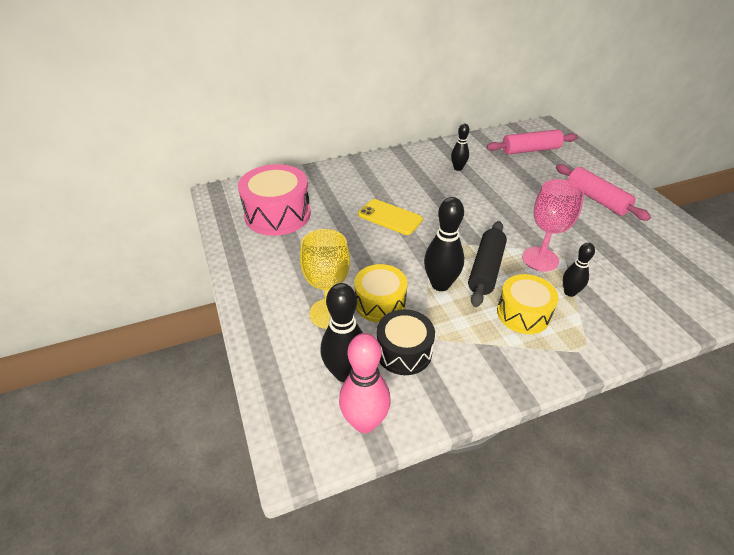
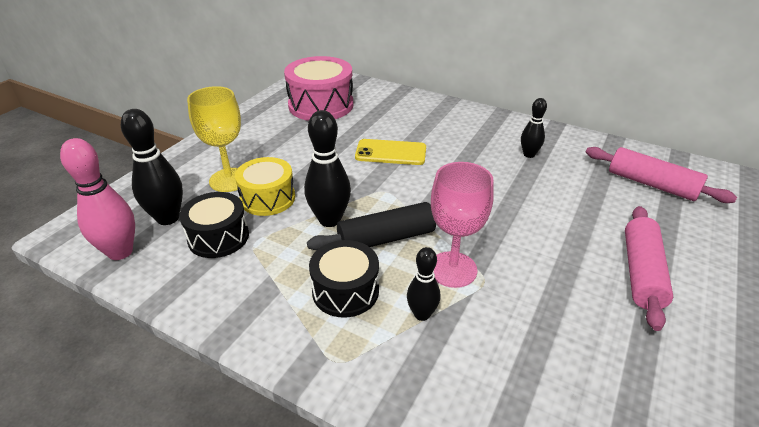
camera: 50 degrees right, 5 degrees down
(390, 217) = (391, 153): yellow phone -> yellow phone turned 75 degrees counterclockwise
(523, 314) = (345, 291): yellow drum -> black drum

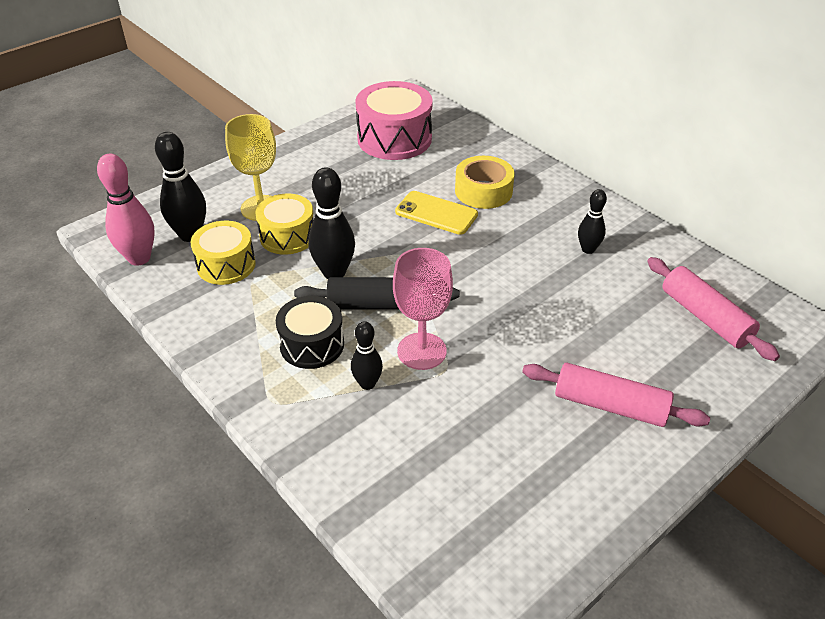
camera: 20 degrees right, 5 degrees up
(218, 237) = (226, 265): black drum -> yellow drum
(418, 129) = (483, 191): none -> yellow tape
(641, 272) = (610, 405): pink rolling pin -> pink rolling pin turned 75 degrees clockwise

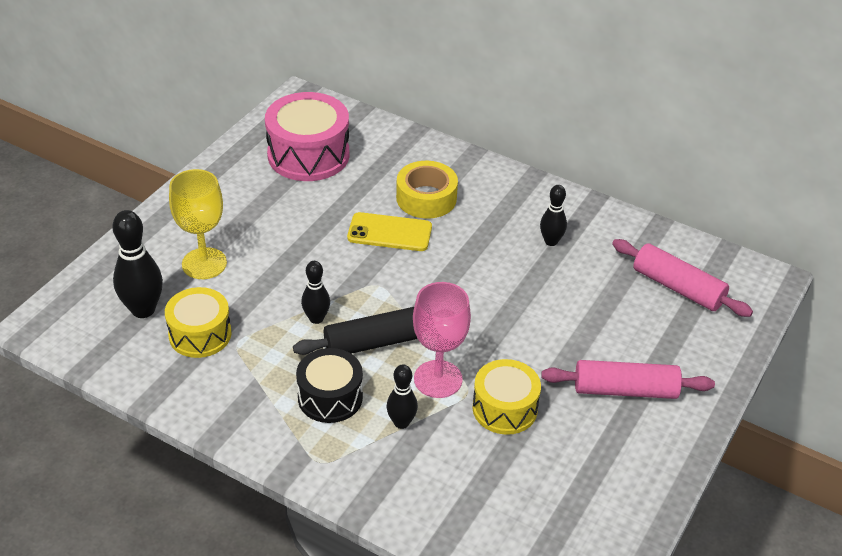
camera: 20 degrees left, 0 degrees up
(139, 258) = (101, 347): pink bowling pin -> none
(287, 236) = (249, 289): yellow drum -> yellow drum (504, 408)
(334, 273) = (316, 318): black bowling pin -> black bowling pin, size x0.60

